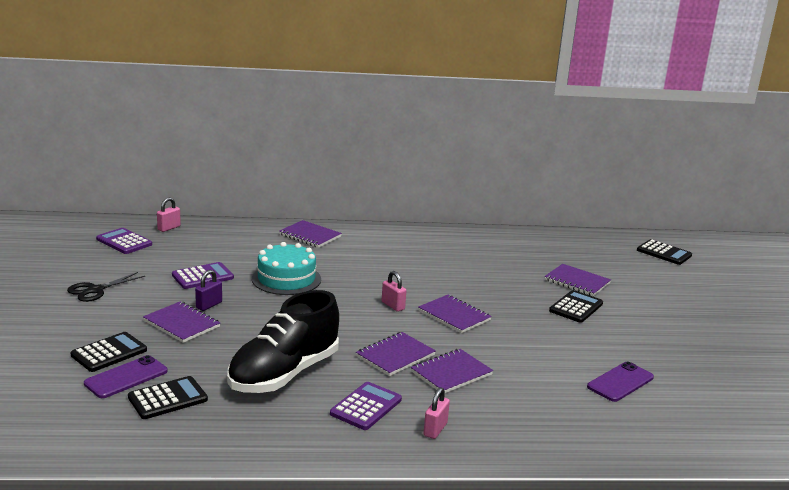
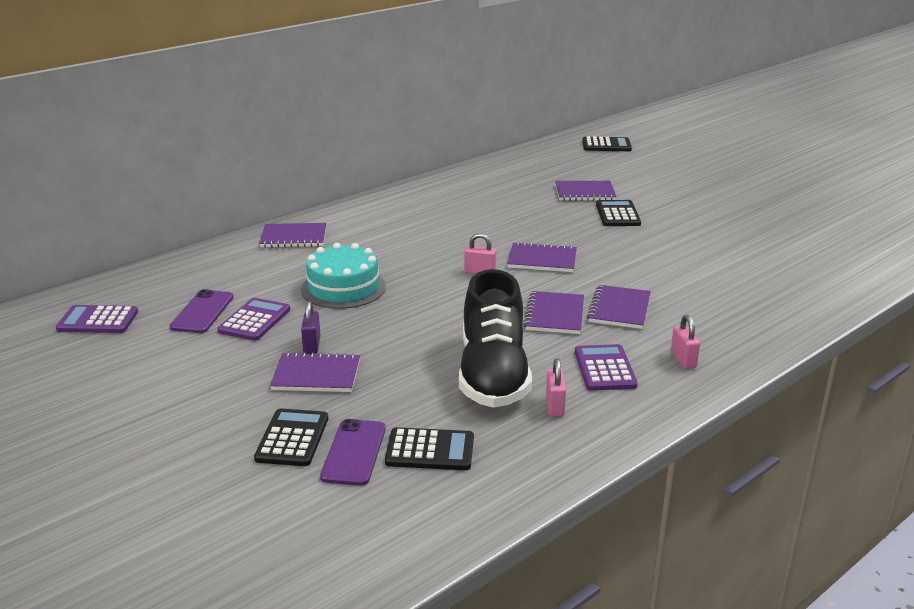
camera: 35 degrees left, 5 degrees up
(95, 290) = (158, 384): black scissors -> none
(167, 398) = (430, 450): black calculator -> black calculator turned 75 degrees clockwise
(169, 228) = (125, 286): pink padlock -> pink padlock (554, 406)
(620, 382) = (738, 261): purple phone -> purple phone (202, 312)

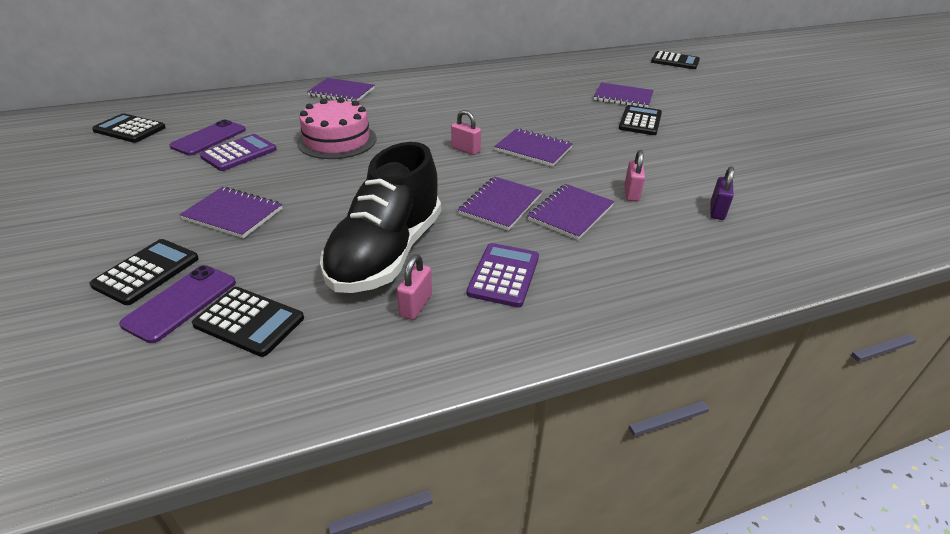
camera: 20 degrees right, 10 degrees up
(97, 321) = (129, 129): purple calculator -> black calculator
(312, 345) = (259, 185): purple padlock -> purple padlock (717, 211)
(343, 288) = (337, 140): turquoise cake -> pink cake
(683, 360) = (597, 287): pink padlock -> pink padlock (631, 193)

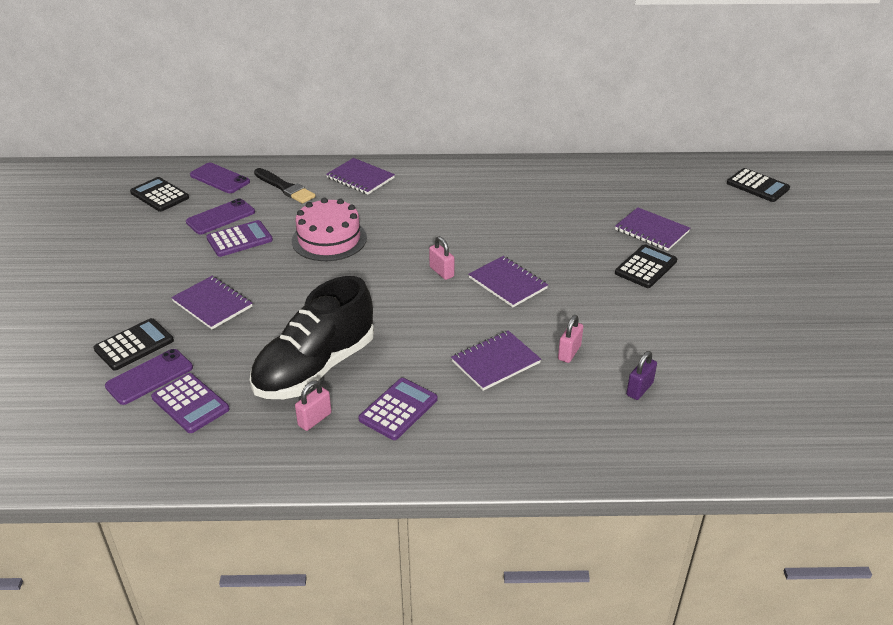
camera: 20 degrees right, 0 degrees up
(194, 108) = (220, 178): none -> purple phone
(249, 321) = (190, 403): black calculator -> purple calculator
(269, 107) = (285, 188): none -> black brush
(500, 205) = (437, 340): purple notebook -> none

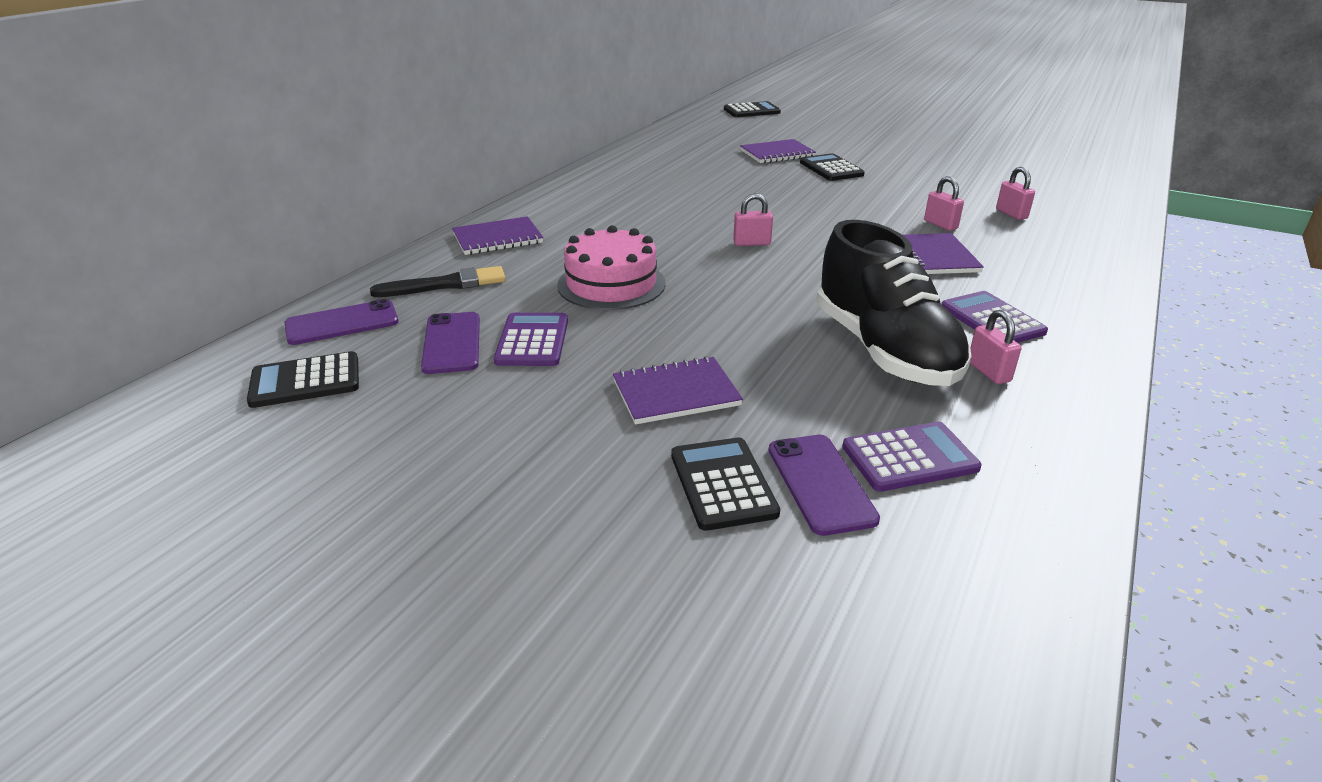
camera: 60 degrees left, 5 degrees down
(507, 283) = (804, 221): purple notebook -> none
(639, 389) = (1011, 214): purple padlock -> pink padlock

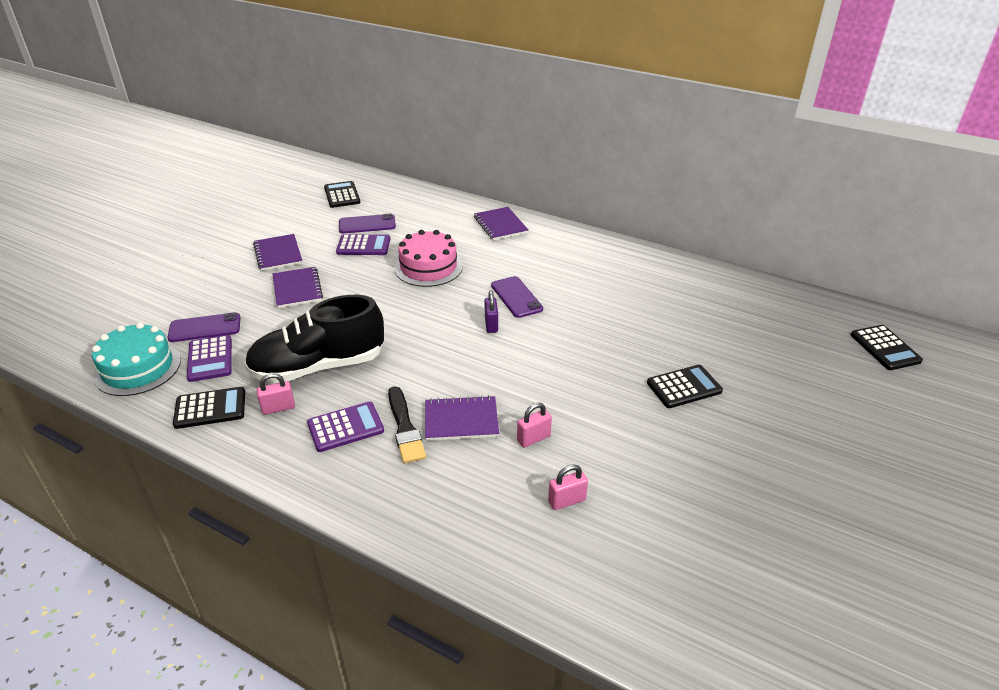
camera: 90 degrees right, 5 degrees up
(342, 323) = (395, 195): purple phone -> purple phone (516, 297)
(446, 284) = (435, 216): black brush -> black brush (405, 428)
(722, 484) = (218, 300): black calculator -> black calculator (210, 408)
(752, 243) = (491, 325): pink padlock -> purple padlock
(777, 153) = (723, 354): purple notebook -> purple notebook (278, 254)
(978, 548) = (138, 368): none -> turquoise cake

